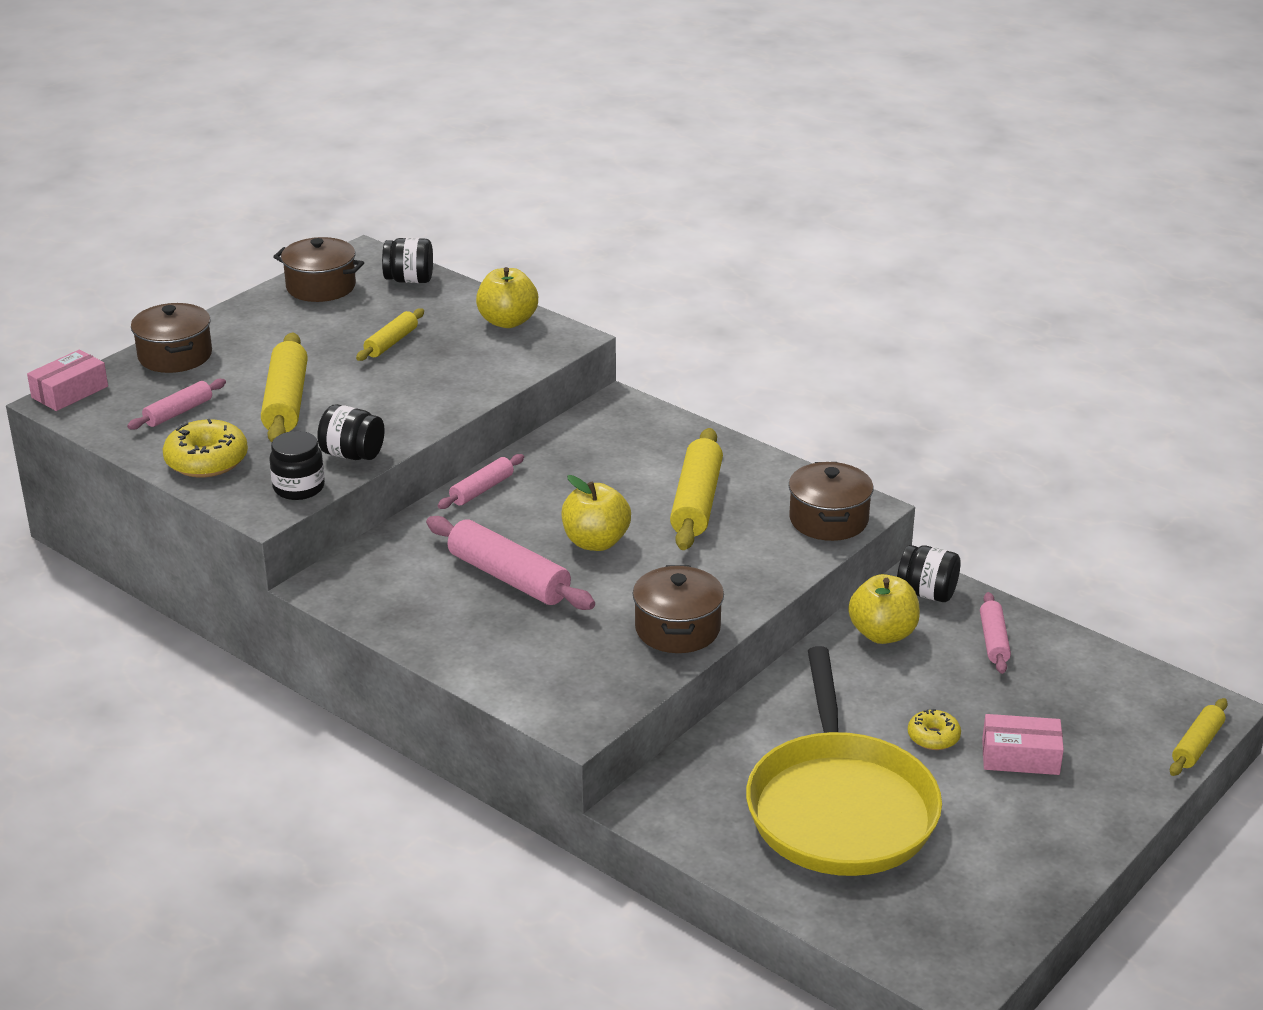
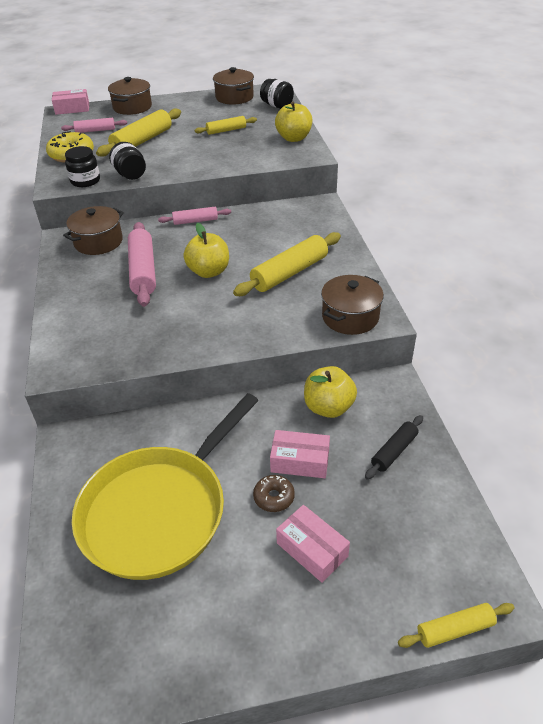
camera: 40 degrees right, 10 degrees up
(677, 629) = (180, 341): brown pot -> brown pot (98, 242)
(917, 695) = (300, 461): none -> pink box
(927, 593) = (388, 395): black jar -> none
(933, 737) = (274, 497): yellow donut -> brown donut
(994, 640) = (394, 451): pink rolling pin -> black rolling pin

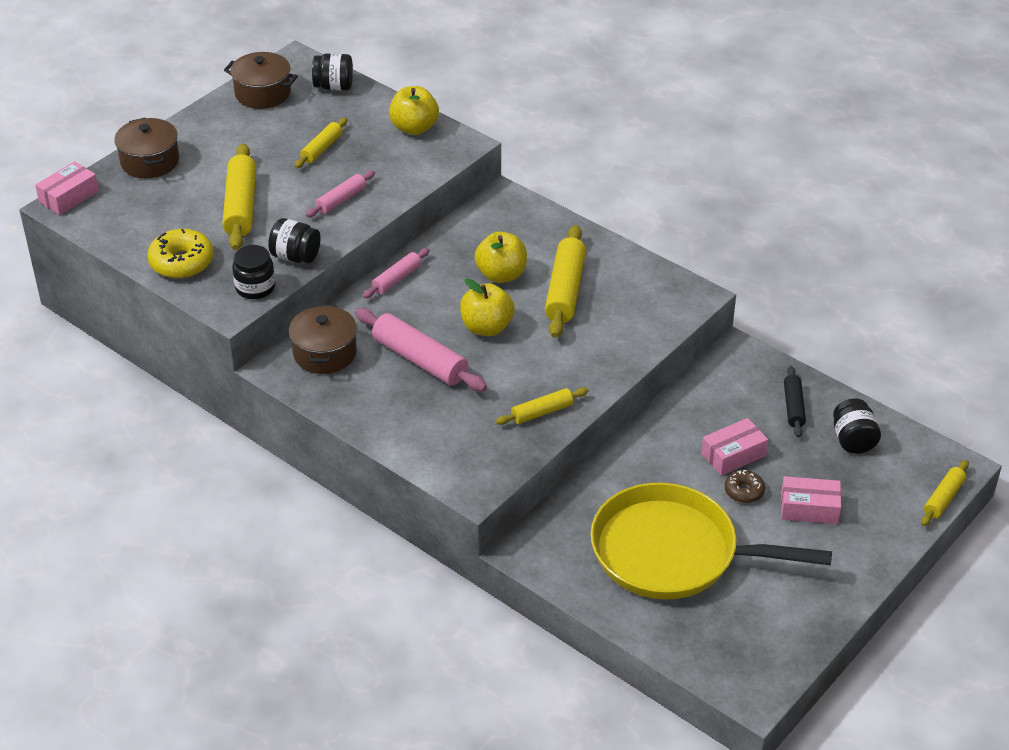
camera: 40 degrees left, 0 degrees up
(95, 130) = (156, 216): pink rolling pin -> pink rolling pin (341, 200)
(159, 511) = (672, 552): yellow pan -> yellow pan turned 105 degrees clockwise
(169, 342) = (542, 412): none -> yellow rolling pin
(328, 407) = (708, 401): yellow apple -> yellow apple (501, 275)
(350, 317) = (668, 307): brown pot -> none
(418, 512) = (853, 440): none -> black jar

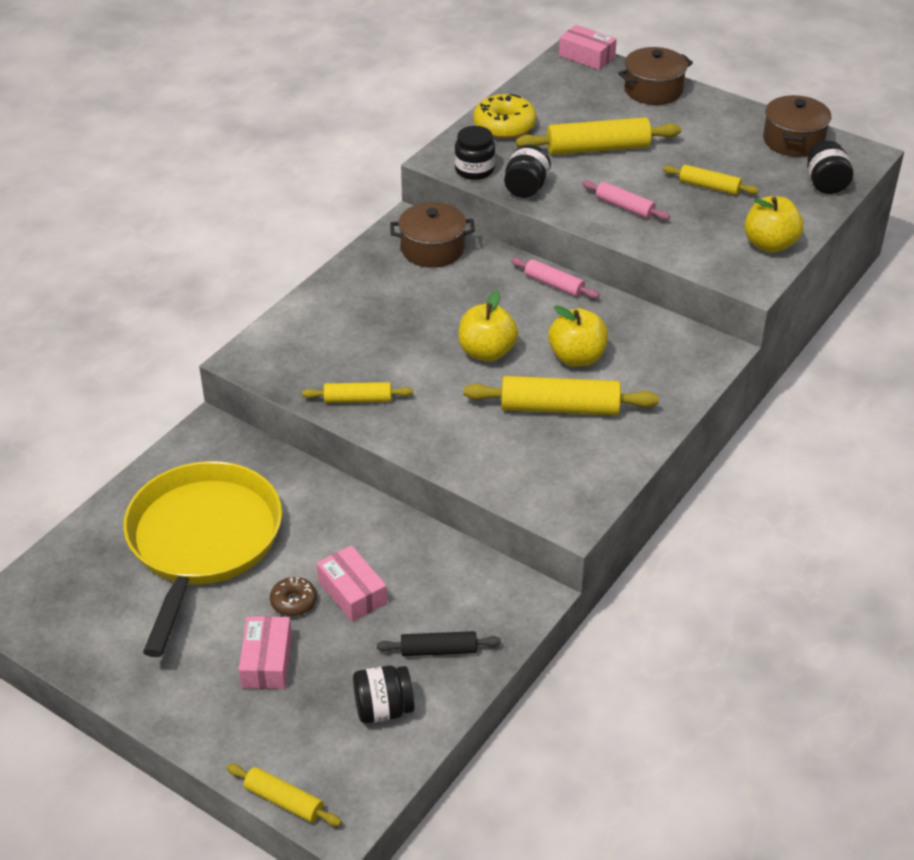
camera: 85 degrees right, 0 degrees up
(420, 360) = (430, 310): pink rolling pin -> none
(542, 412) = (358, 399): yellow rolling pin -> yellow rolling pin turned 60 degrees counterclockwise

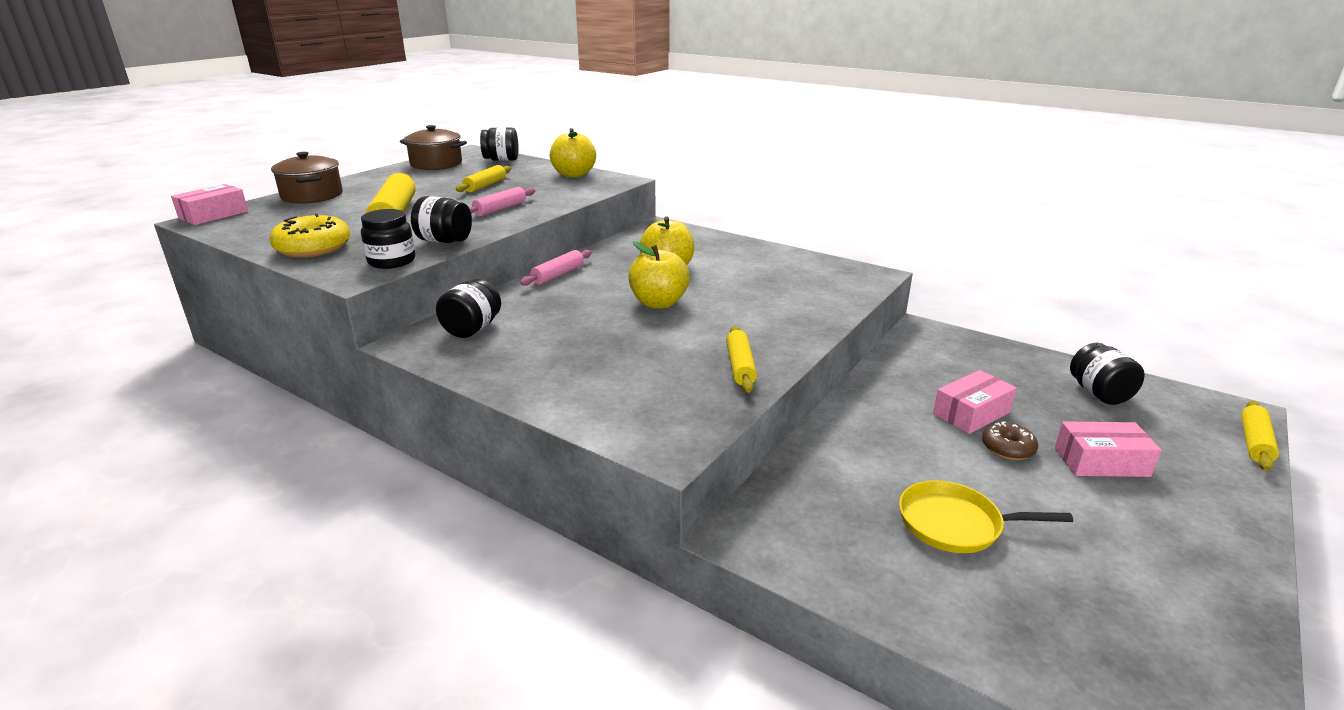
camera: 90 degrees left, 15 degrees down
(202, 541) = (955, 524): yellow pan -> yellow pan, size x0.48
(432, 249) = (472, 329): brown pot -> black jar
(438, 650) = (1011, 369): black rolling pin -> none
(560, 408) = (736, 276): yellow rolling pin -> none

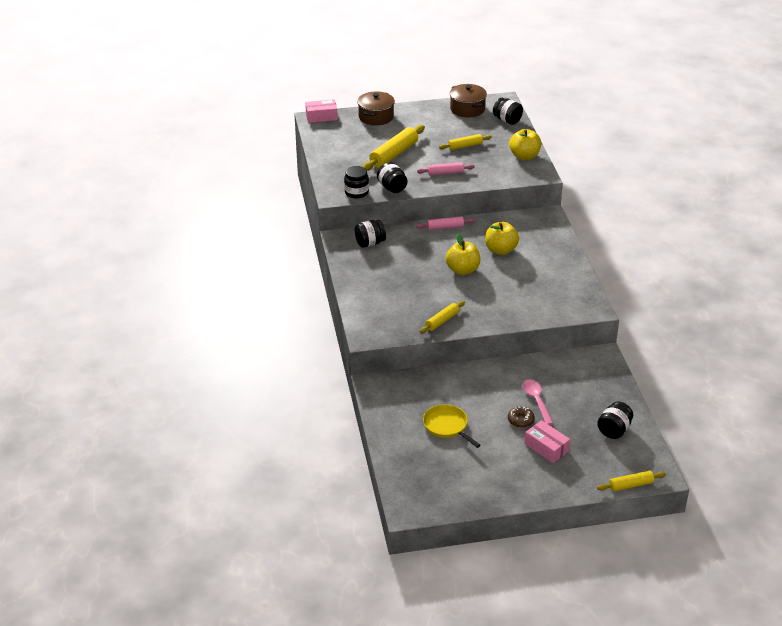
camera: 45 degrees right, 10 degrees up
(313, 248) = (337, 166): yellow donut -> none
(971, 413) = (536, 401): pink box -> pink spoon

